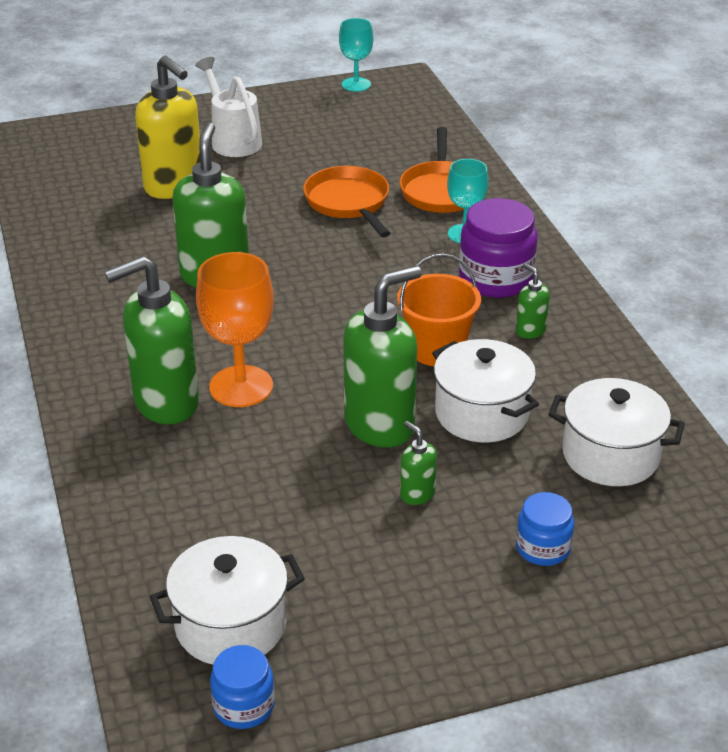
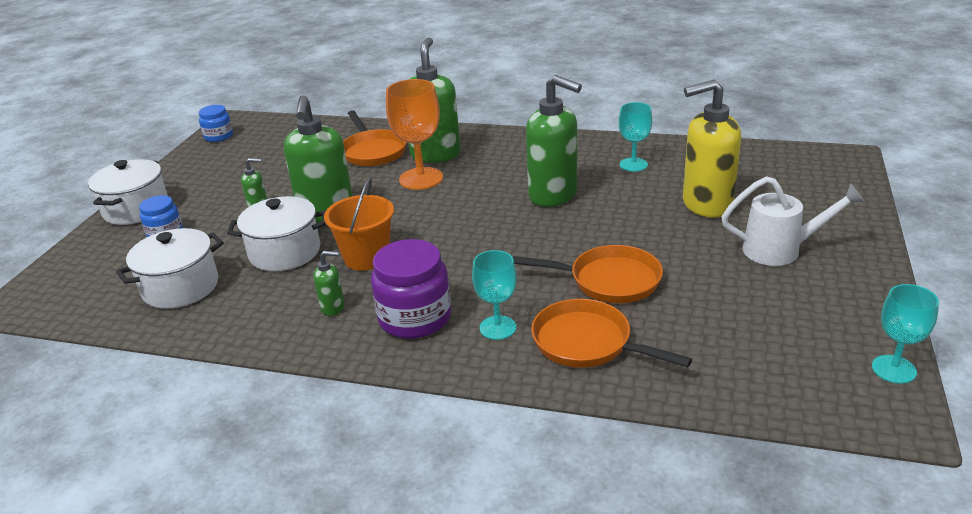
camera: 125 degrees right, 5 degrees down
(108, 246) = (633, 165): none -> turquoise goblet
(190, 469) = (373, 151): none -> orange pan
(230, 625) = (261, 142): white pot -> white pot (136, 209)

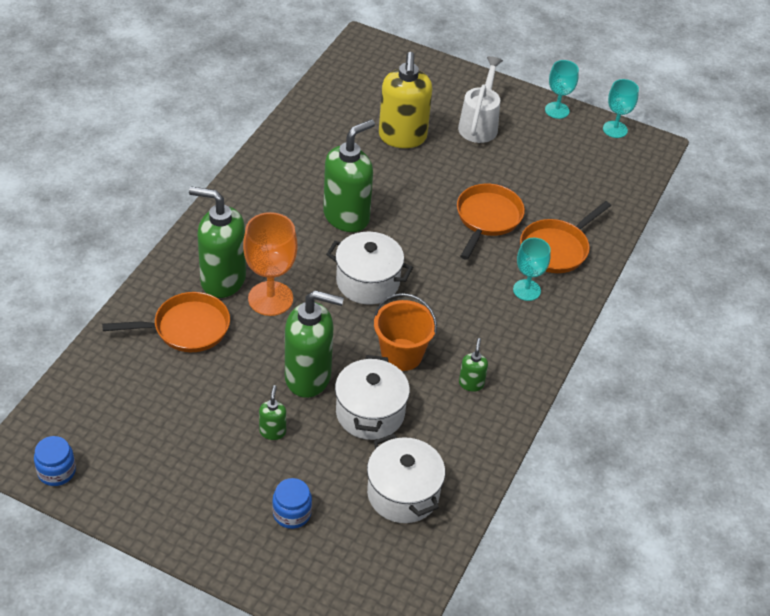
camera: 85 degrees left, 15 degrees up
(136, 209) = (222, 546): white pot -> white pot (368, 282)
(415, 318) = (501, 334): purple jar -> none
(633, 165) = (316, 155): turquoise goblet -> turquoise goblet (557, 110)

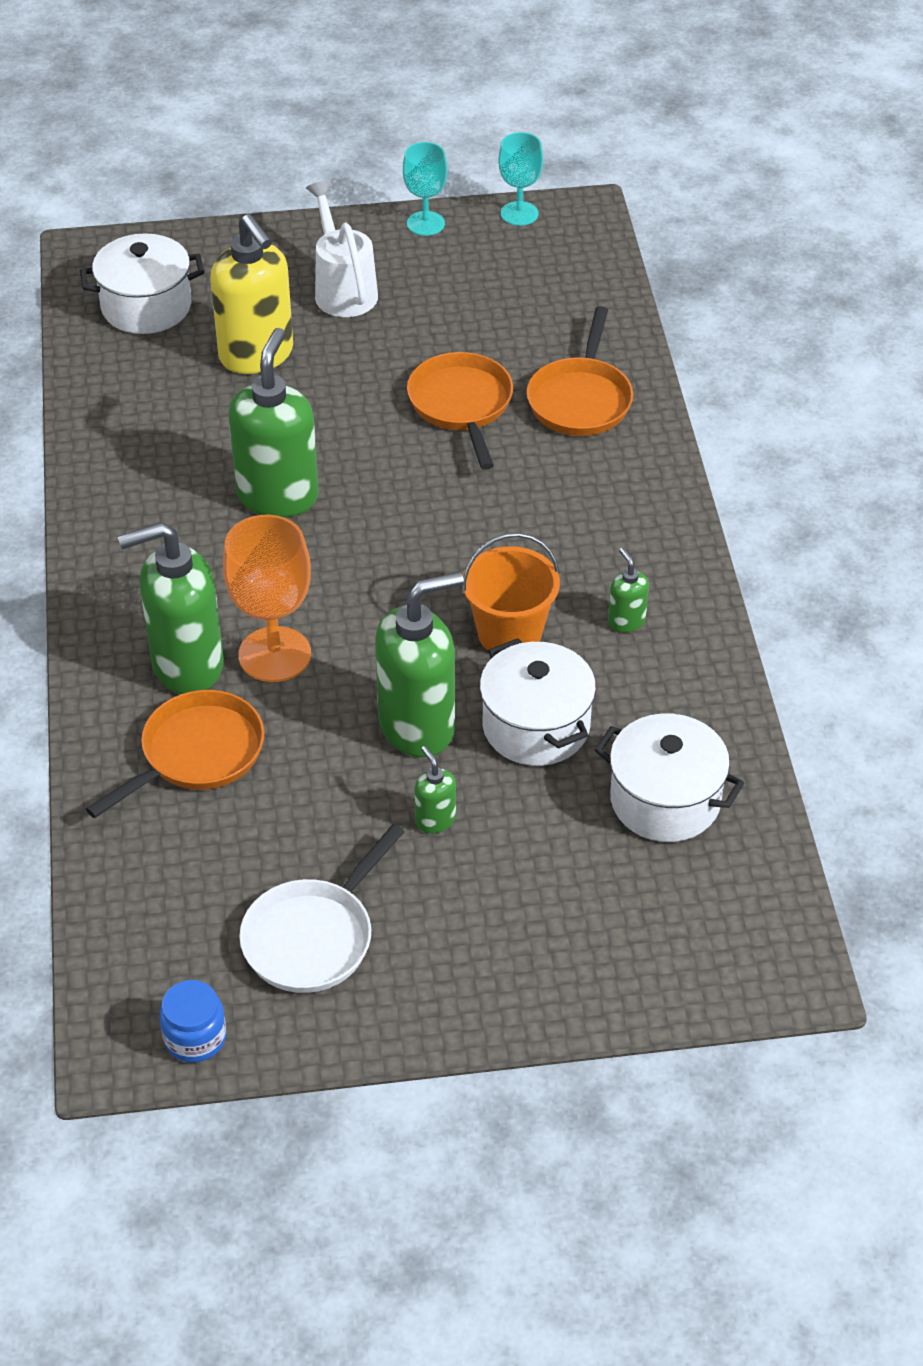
camera: 30 degrees left, 0 degrees up
(157, 455) = (313, 937): none -> white pan
(292, 513) = (552, 905): blue jar -> none
(368, 282) = (383, 565): white pot -> white pot (146, 306)
(526, 290) = (590, 470): turquoise goblet -> none

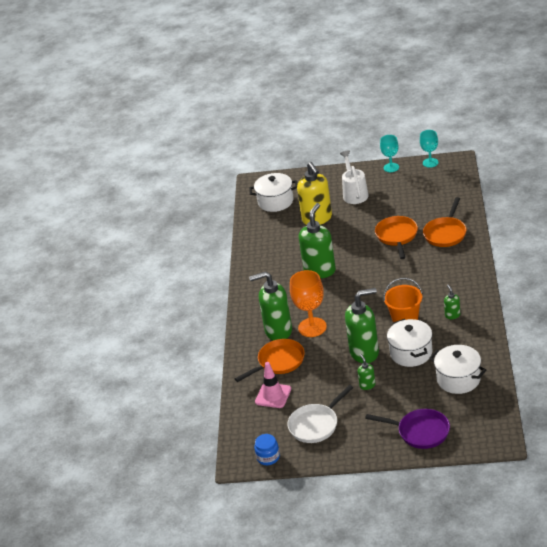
camera: 15 degrees right, 10 degrees down
(191, 852) = (273, 395): none -> pink traffic cone
(588, 953) = (420, 432): none -> purple pan

